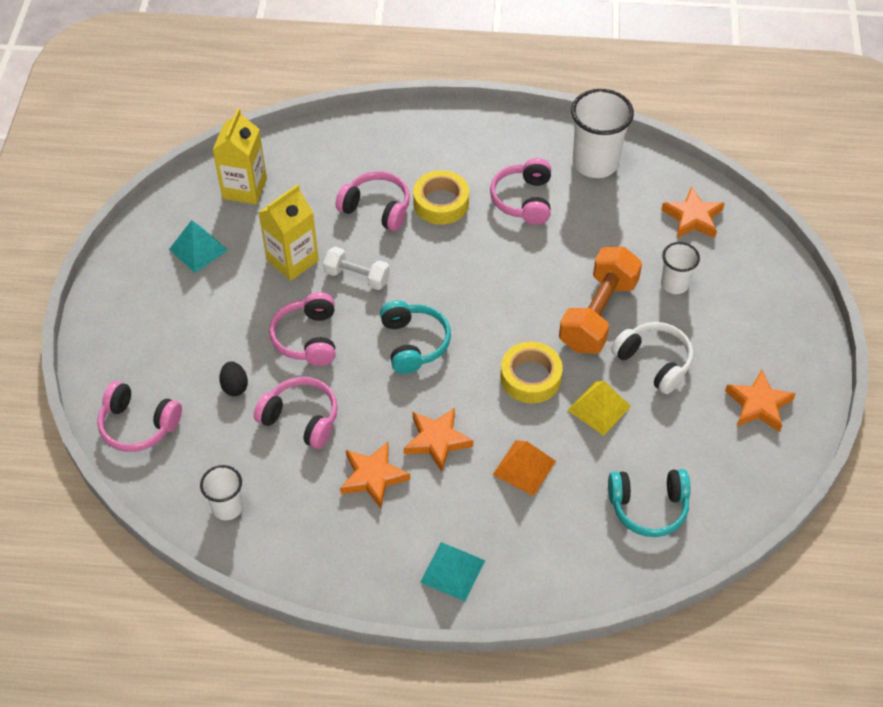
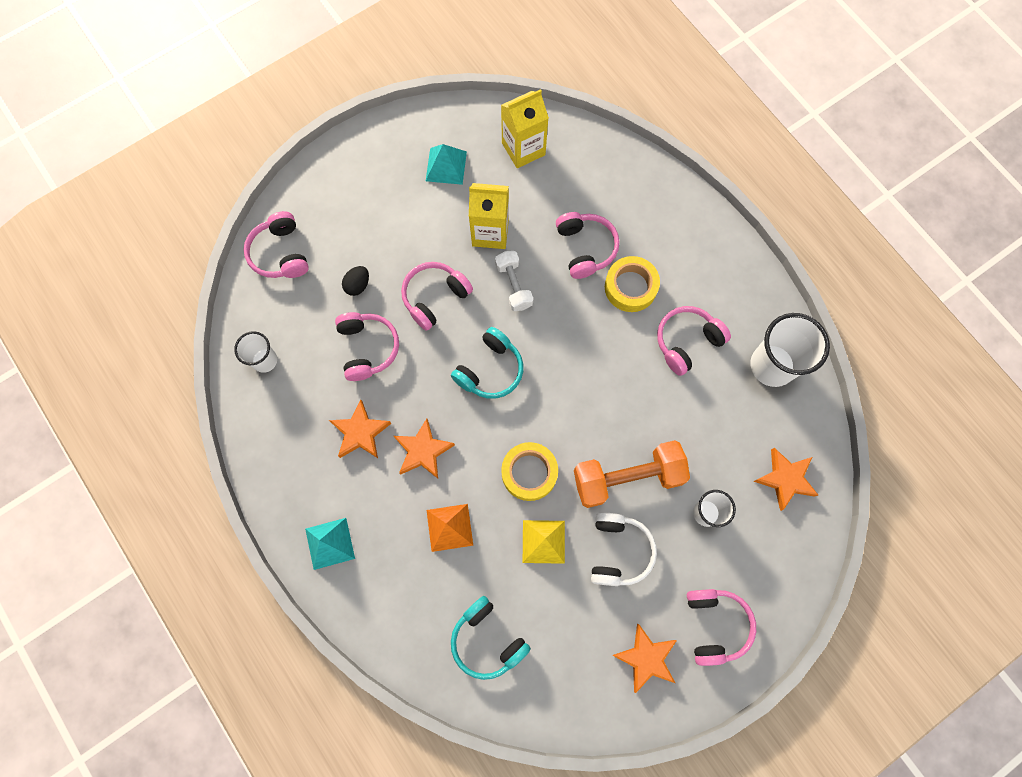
camera: 50 degrees right, 20 degrees up
(770, 341) = (715, 625): none -> pink headphones

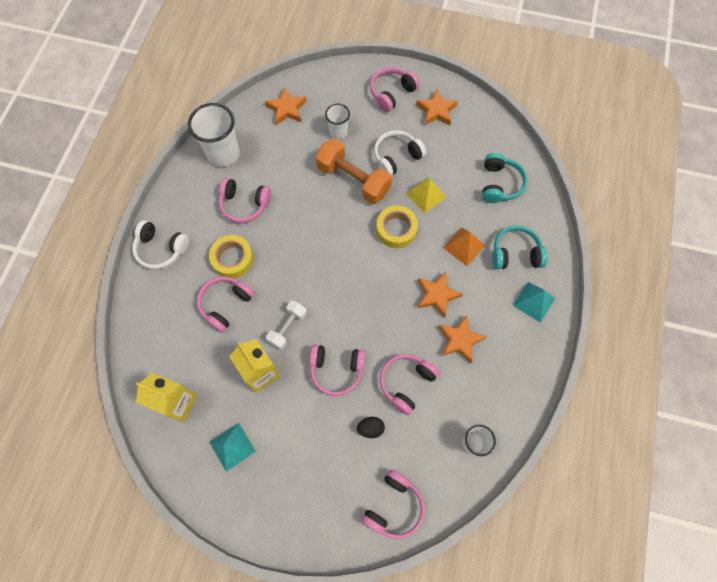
camera: 130 degrees left, 5 degrees down
(490, 370) = (355, 298): turquoise headphones -> turquoise headphones (515, 254)
(697, 230) = (161, 249): none -> white headphones

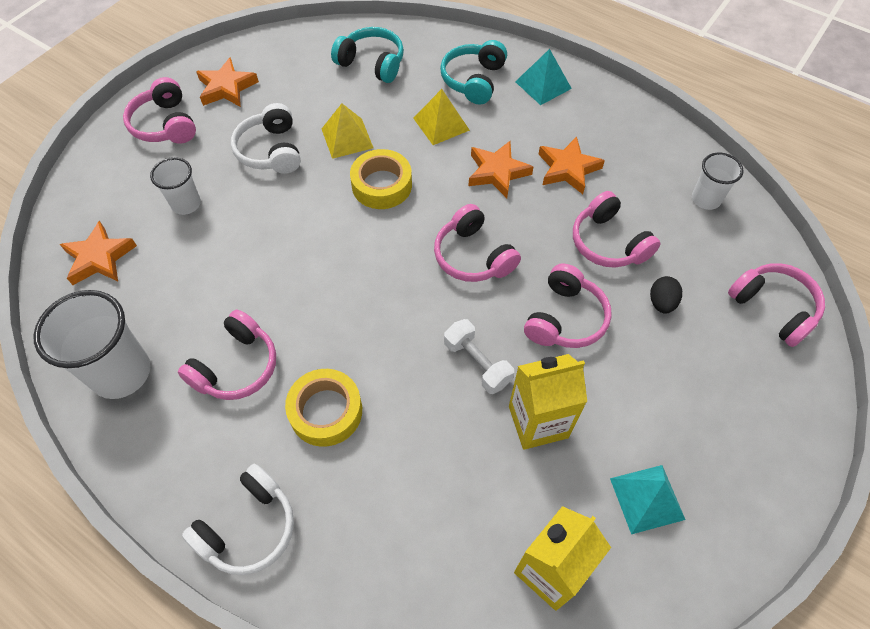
camera: 70 degrees left, 10 degrees down
(226, 304) = (403, 444): pink headphones -> pink headphones (473, 256)
(353, 180) = (277, 210): orange dumbbell -> none
(464, 246) = (441, 124): orange pyramid -> yellow pyramid

